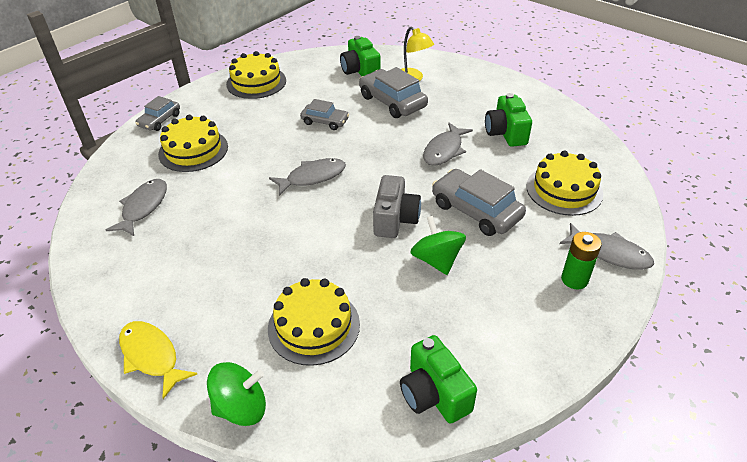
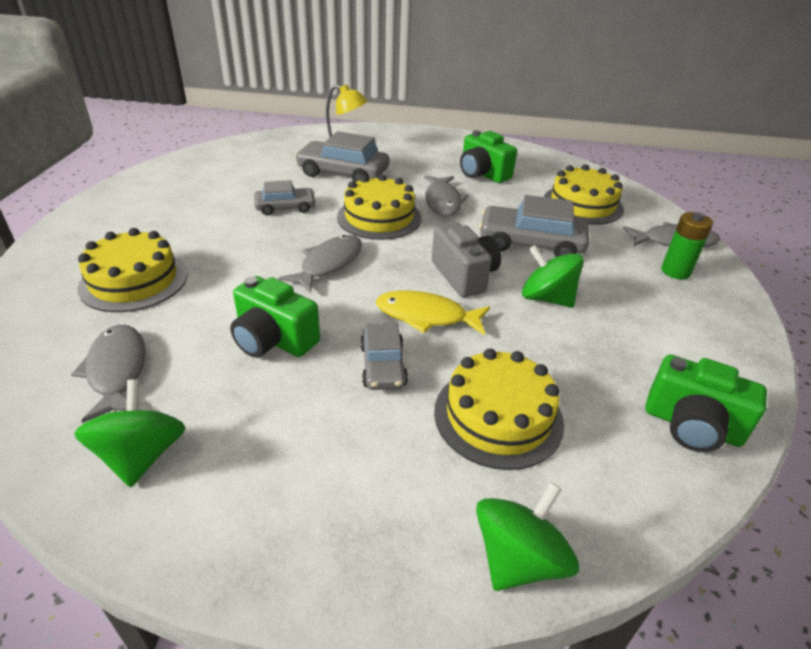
camera: 35 degrees left, 5 degrees down
(119, 261) = (141, 456): none -> green spinning top
(151, 356) = (323, 562): yellow fish -> yellow fish (426, 316)
(160, 120) = (45, 261): grey car -> grey car (383, 365)
(256, 82) = (155, 189): yellow cake -> yellow cake (379, 217)
(360, 71) = (277, 154): green camera -> green camera (273, 340)

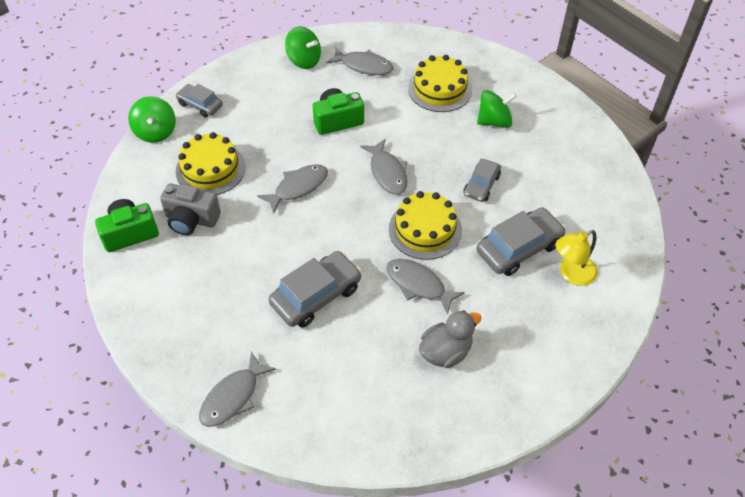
camera: 130 degrees right, 15 degrees up
(383, 365) = (280, 149): grey car -> grey car (200, 105)
(426, 316) = (298, 187): yellow fish -> grey fish
(464, 276) = (316, 230): grey camera -> grey camera (191, 219)
(482, 174) = (446, 352): green camera -> grey duck
(546, 298) = (258, 254): green spinning top -> green spinning top (494, 121)
(582, 205) = (334, 384): yellow cake -> none
(675, 271) = (208, 355): green battery -> none

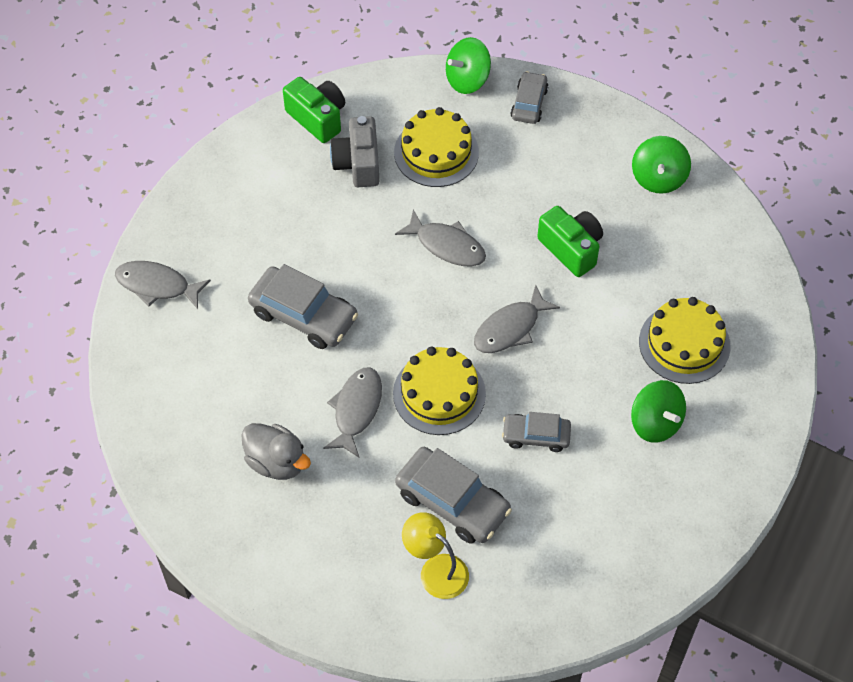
camera: 70 degrees right, 5 degrees up
(364, 66) = (682, 245): grey fish -> none

